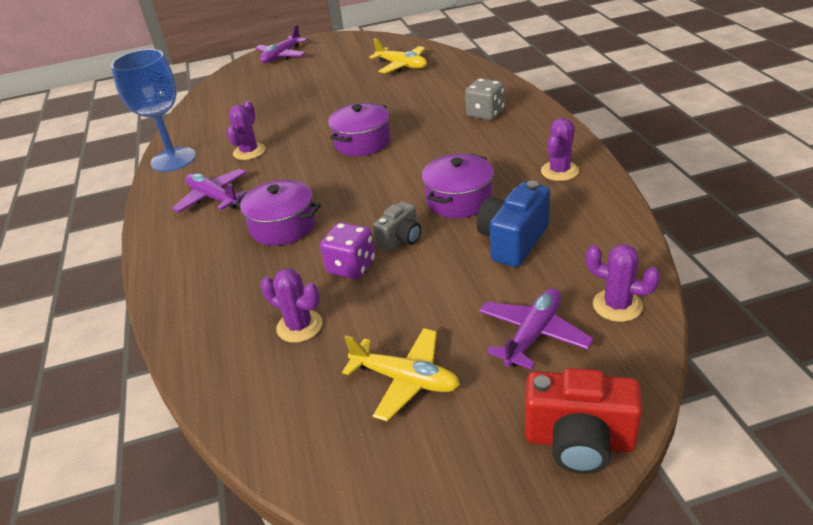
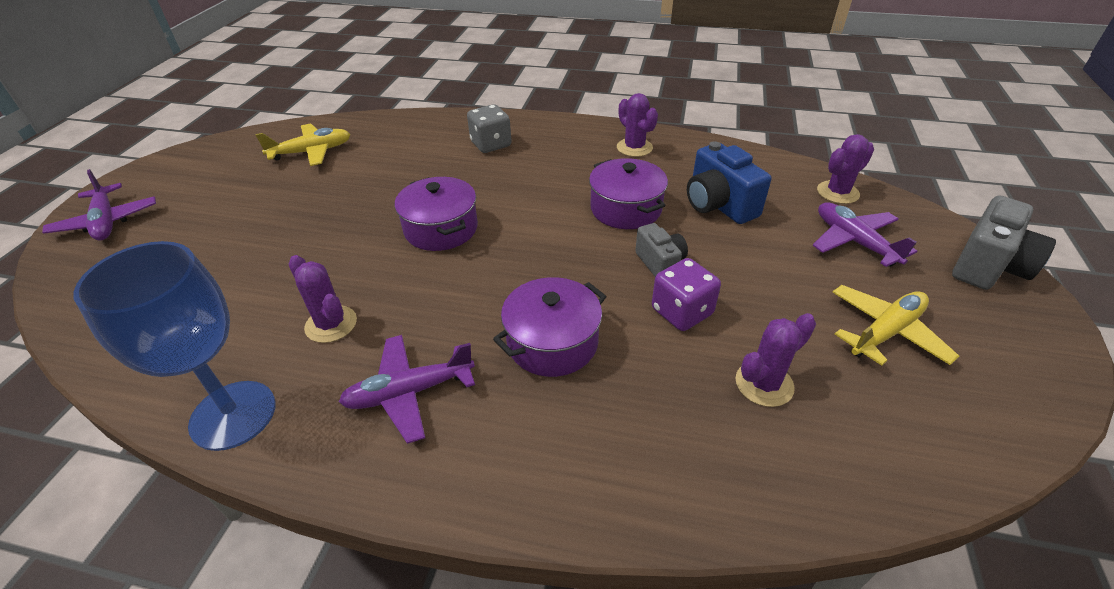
camera: 65 degrees left, 5 degrees up
(579, 441) = (988, 266): red camera -> grey camera

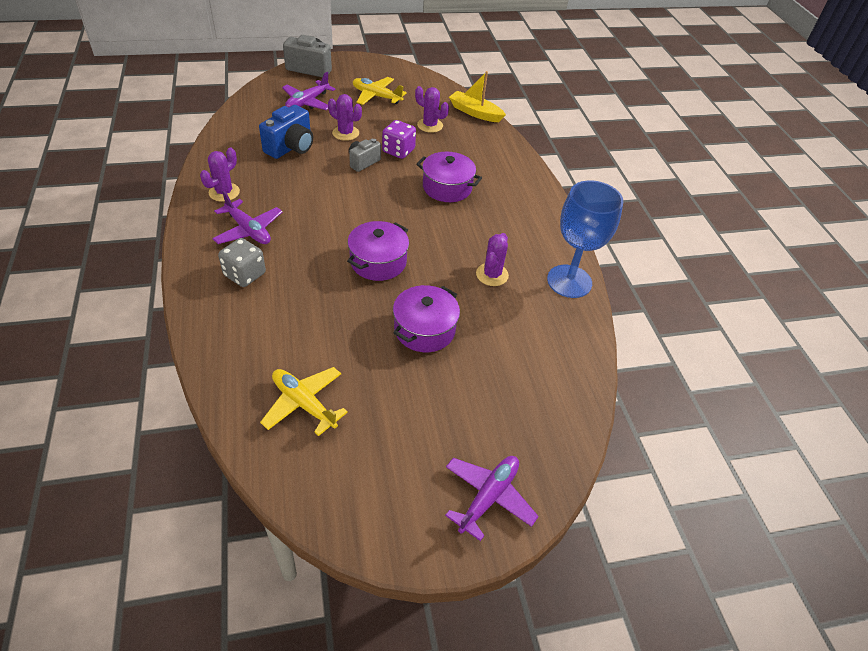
camera: 120 degrees left, 5 degrees up
(409, 392) = (510, 225): purple plane -> purple plane (248, 230)
(626, 209) = (312, 183): purple pot -> purple pot (424, 329)
(818, 496) = (475, 113): none -> yellow boat
(837, 192) = (256, 106): purple cactus -> purple cactus (345, 133)

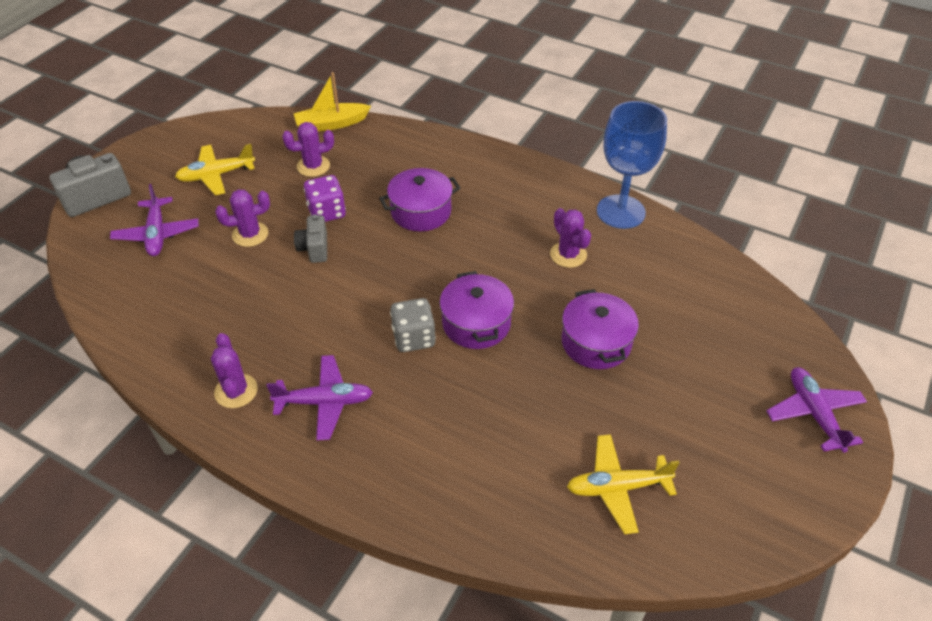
camera: 45 degrees left, 0 degrees up
(245, 274) = (393, 442): grey dice -> grey dice (413, 338)
(291, 147) = (222, 292): blue camera -> none

